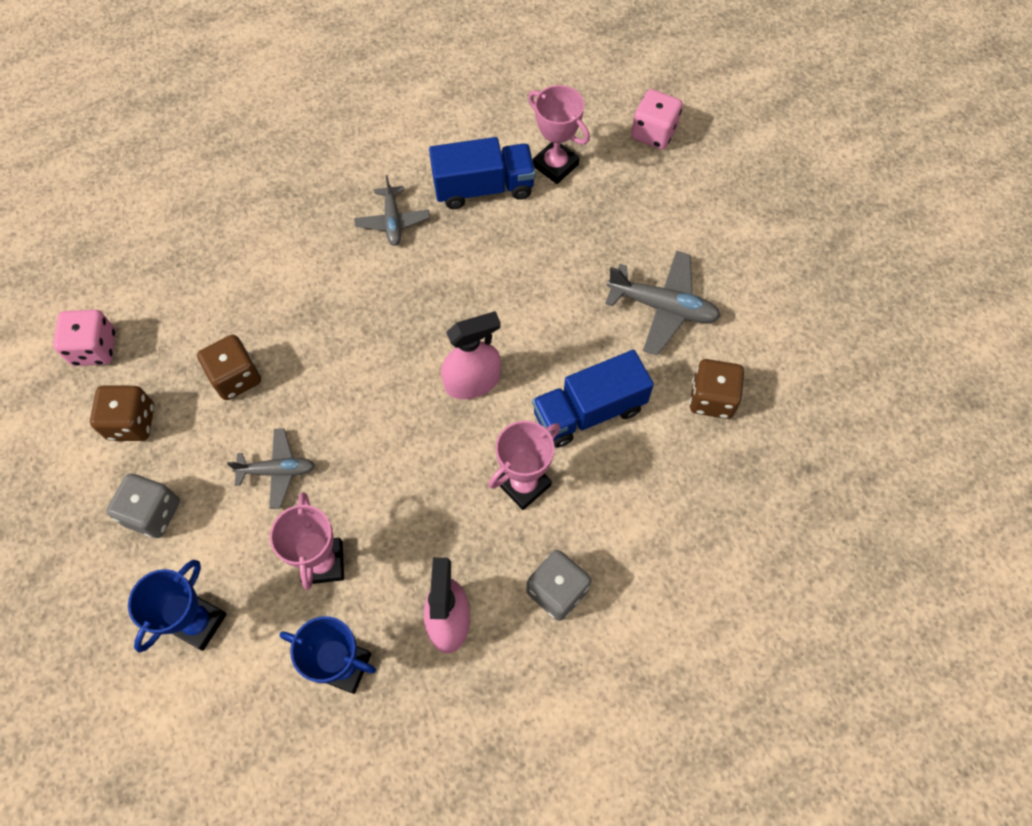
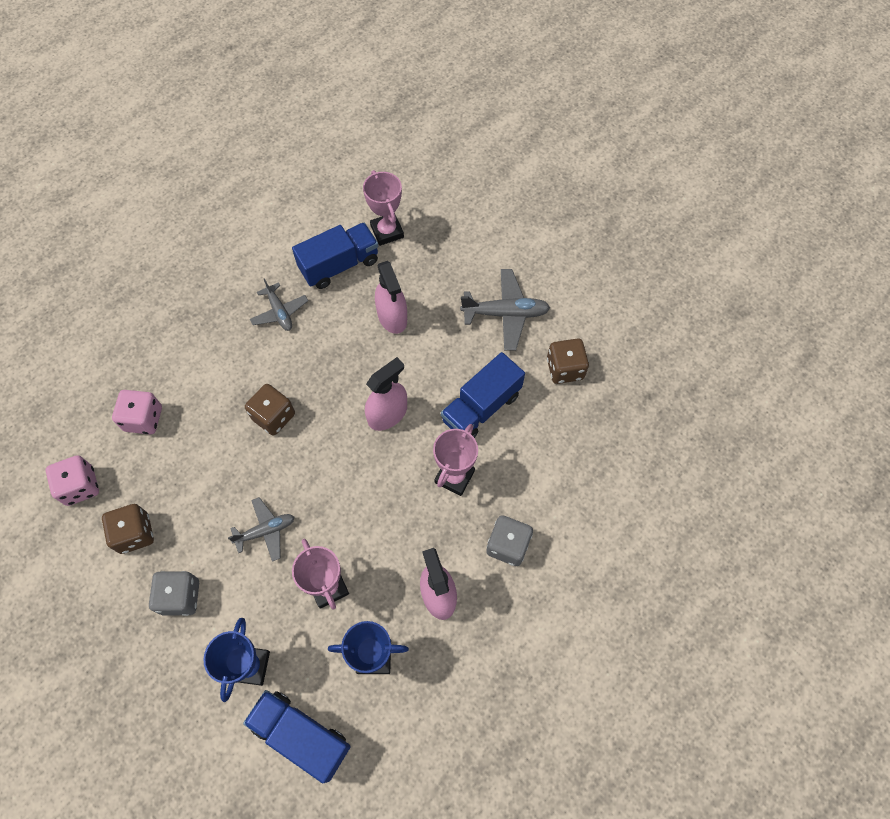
camera: 20 degrees left, 0 degrees up
(224, 727) = (301, 735): none -> blue truck
(236, 377) = (204, 471): brown dice -> brown dice (273, 416)
(523, 268) = (392, 316): none -> pink spray bottle
(555, 165) = (387, 231): pink trophy -> pink trophy turned 45 degrees clockwise
(653, 133) = (450, 185): pink dice -> pink dice (144, 419)

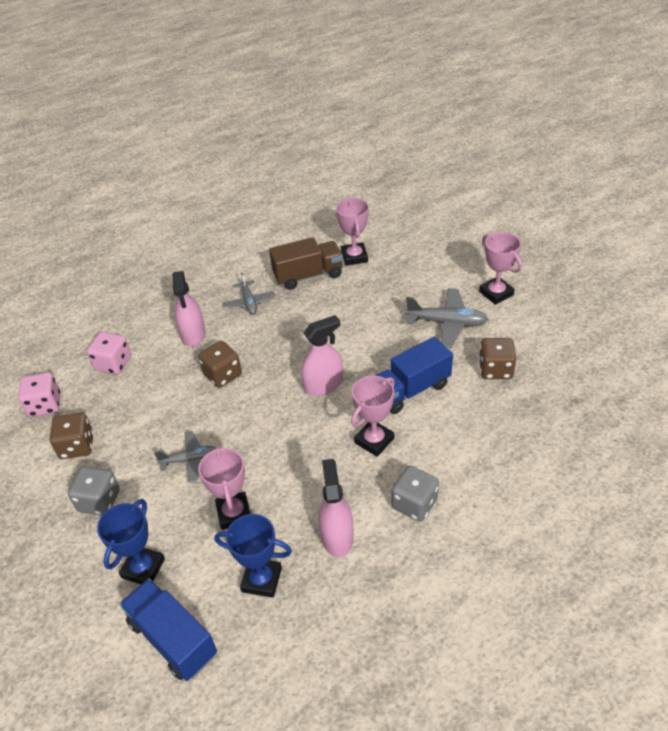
camera: 15 degrees right, 20 degrees down
(339, 265) = (308, 275): blue truck -> brown truck
(392, 316) = (345, 315): pink spray bottle -> pink spray bottle (193, 334)
(552, 266) = (496, 293): none -> pink trophy

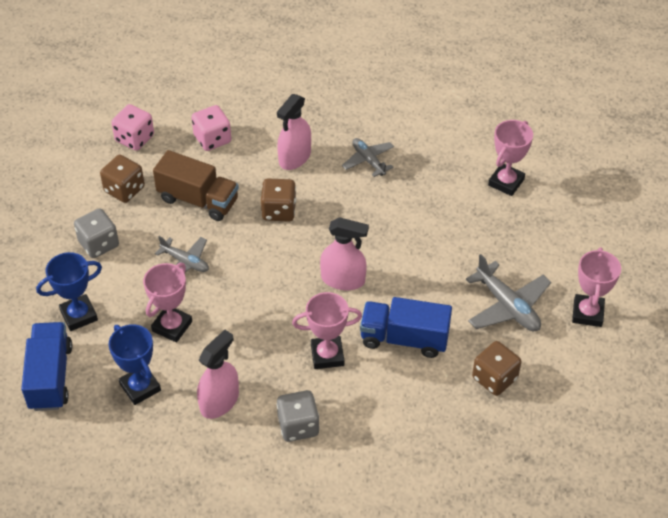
camera: 40 degrees right, 5 degrees up
(249, 302) = (368, 160): grey plane -> grey plane turned 120 degrees clockwise
(308, 275) = (445, 171): brown truck -> brown truck (198, 200)

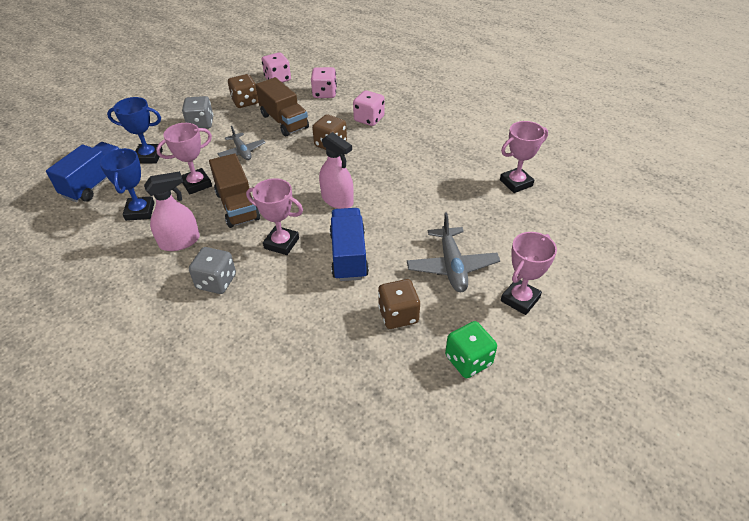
camera: 30 degrees right, 5 degrees down
(243, 333) = (237, 206): none -> brown truck
(295, 157) = (369, 119): pink spray bottle -> pink dice
(368, 160) = (419, 136): grey plane -> none
(404, 338) = (349, 255): blue truck -> blue truck turned 45 degrees clockwise
(581, 392) = (468, 360): none -> green dice

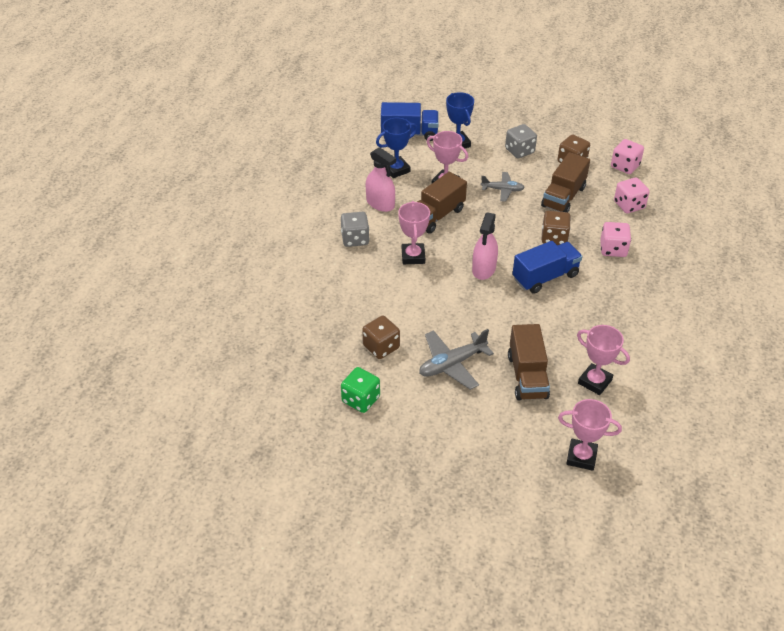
camera: 65 degrees right, 0 degrees up
(242, 151) = (502, 190): grey plane -> grey plane turned 120 degrees counterclockwise
(349, 255) = (424, 298): blue truck -> blue truck (545, 277)
(491, 220) = (527, 376): none -> brown truck
(520, 299) = (441, 417): pink trophy -> pink trophy (581, 457)

